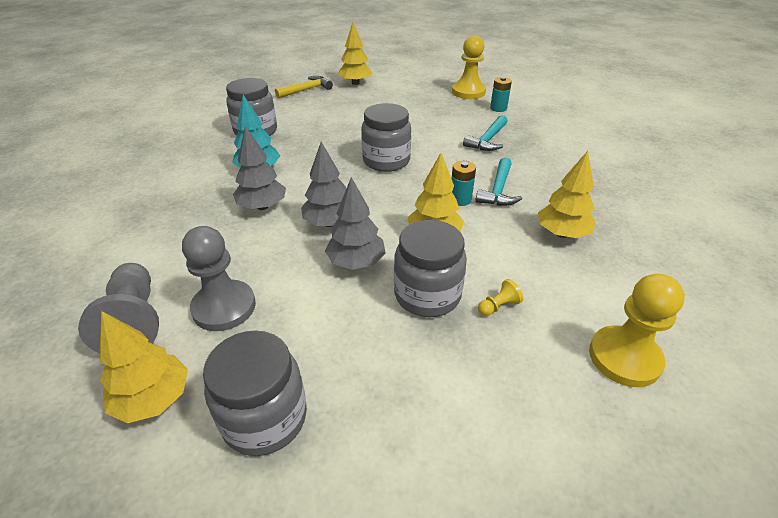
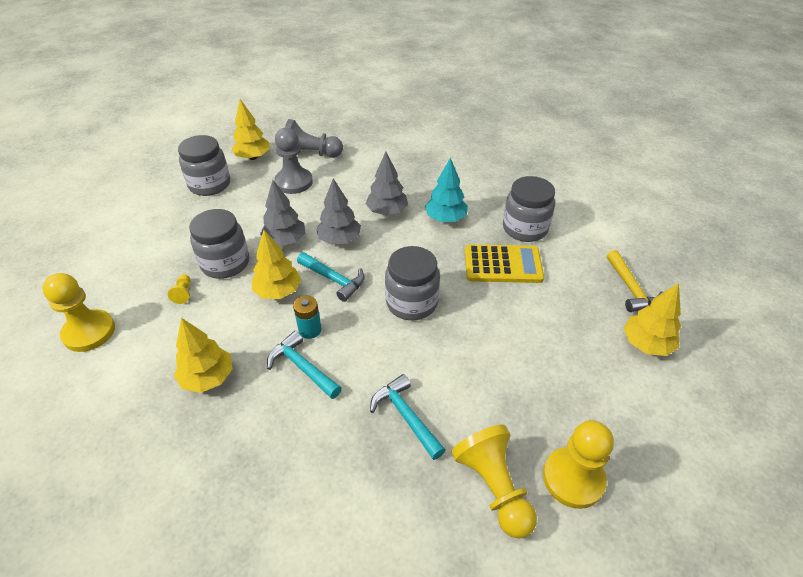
camera: 115 degrees right, 5 degrees up
(311, 133) = (503, 264): none -> yellow calculator
(390, 207) = (334, 279): none -> turquoise hammer
(498, 108) = (494, 487): turquoise battery -> yellow pawn

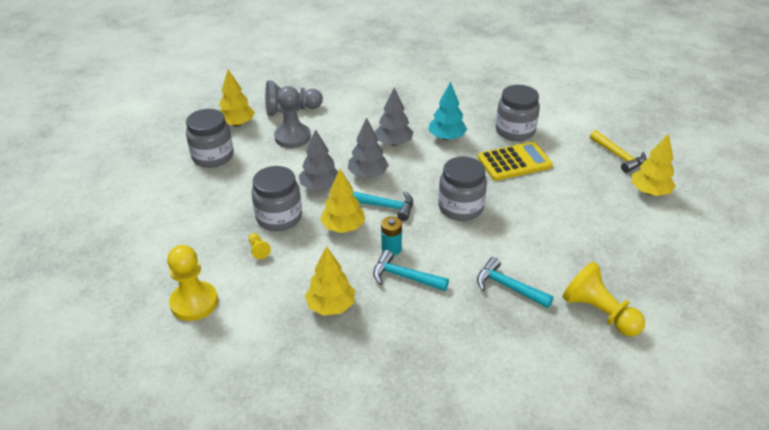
camera: 20 degrees left, 5 degrees down
(573, 478) = (648, 291): yellow pawn -> none

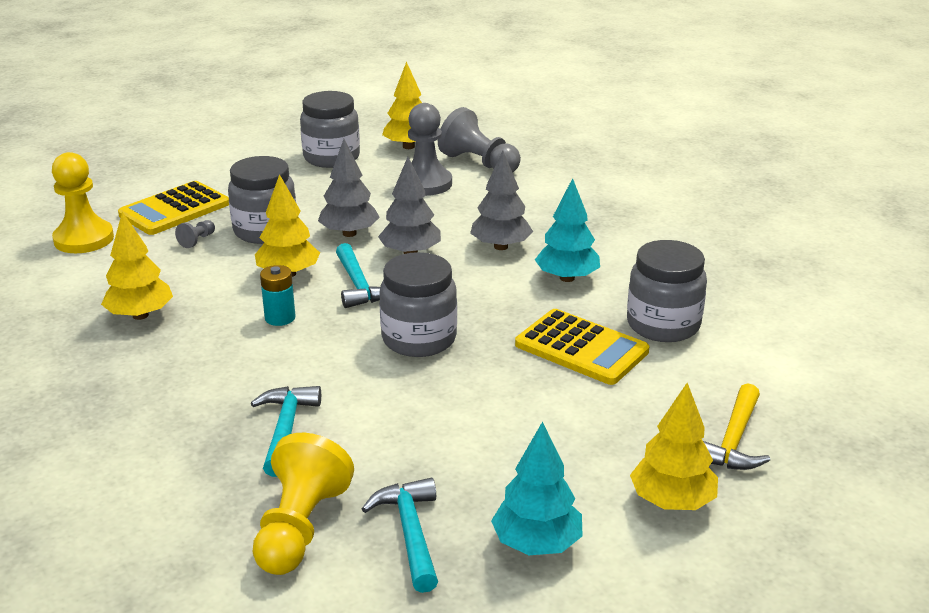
camera: 55 degrees right, 10 degrees down
(202, 246) = (174, 209): none -> yellow calculator
(258, 250) = (197, 240): yellow pawn -> grey pawn
(404, 277) = (234, 344): turquoise hammer -> turquoise hammer (410, 532)
(656, 242) = (536, 544): none -> turquoise tree

